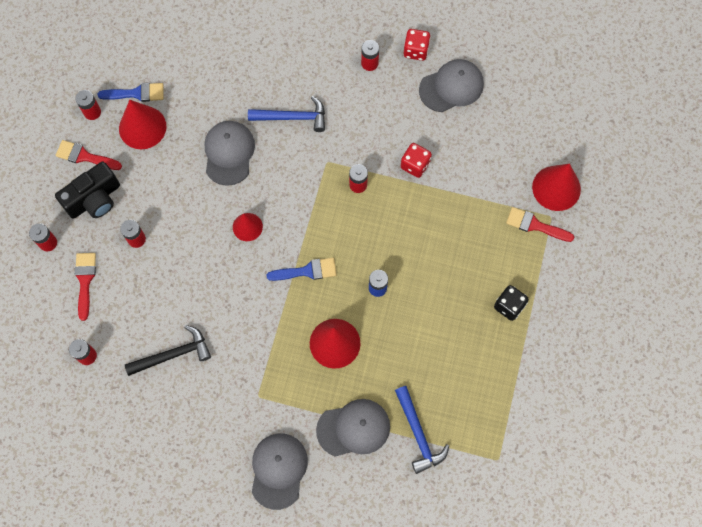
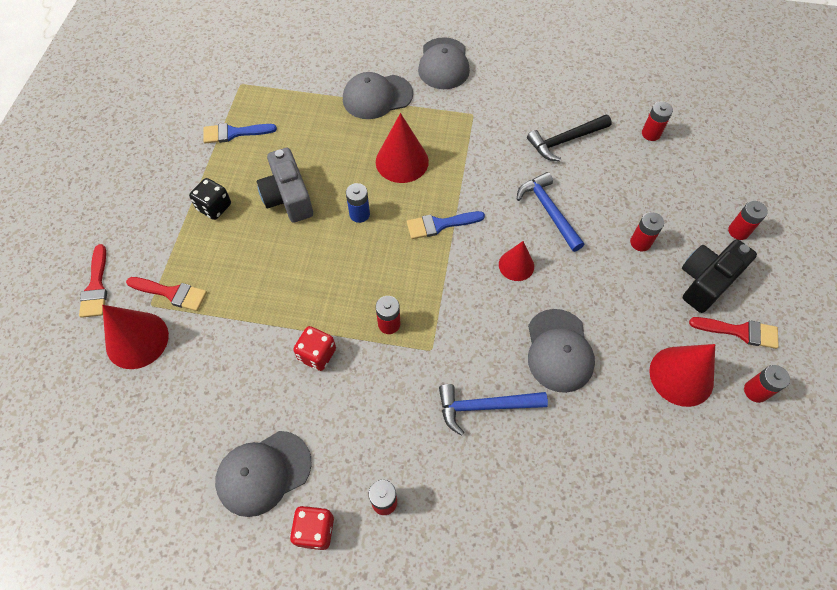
camera: 175 degrees right, 10 degrees down
(85, 280) = (681, 198): red brush -> red brush (96, 286)
(136, 93) = (706, 423): blue brush -> blue brush (234, 133)
(418, 434) = (315, 97): blue hammer -> blue hammer (548, 211)
(442, 311) = (288, 197): none -> grey camera

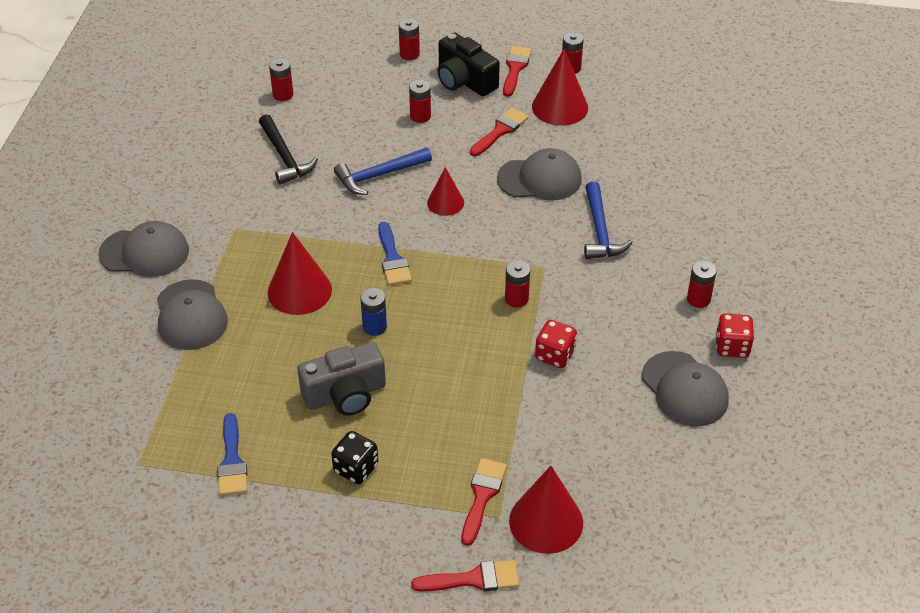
camera: 90 degrees left, 15 degrees down
(630, 315) = (500, 131): none -> red brush

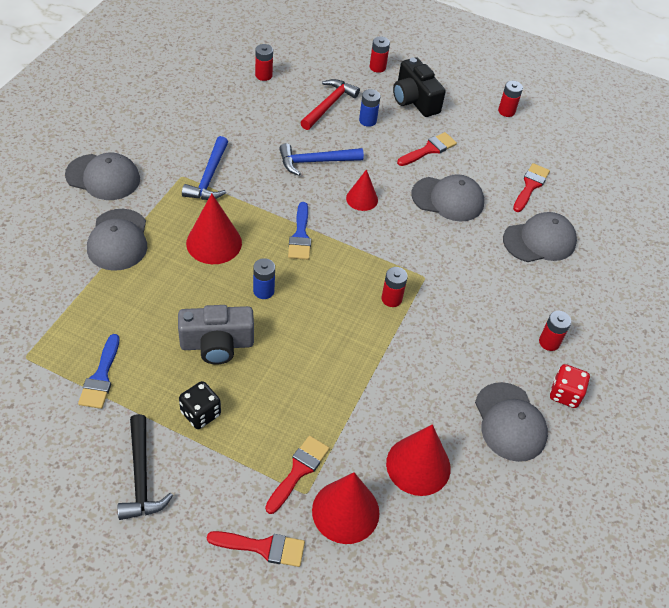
camera: 10 degrees right, 5 degrees up
(285, 157) = (245, 127): black hammer -> black hammer (141, 476)
(370, 110) = (329, 105): none -> red hammer
(420, 116) = (367, 120): red battery -> blue battery
(515, 68) = (460, 100): red brush -> red brush (530, 186)
(555, 355) = (406, 358): red dice -> none
(560, 107) = (486, 142): red cone -> red cone (418, 465)
(600, 231) = (484, 258): blue hammer -> blue hammer (209, 177)
(653, 198) = (539, 240): none -> grey cap

